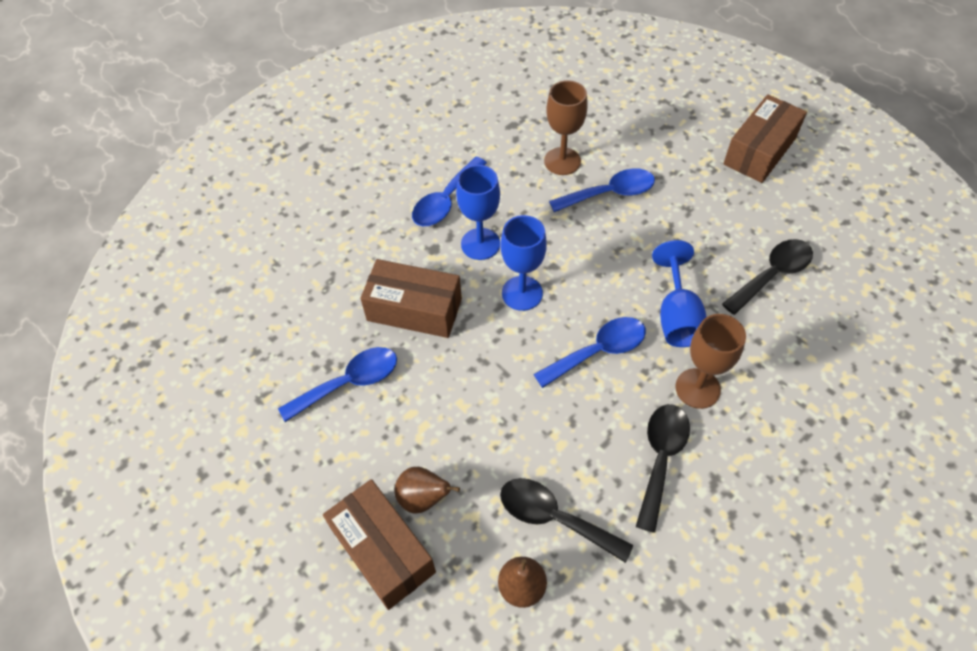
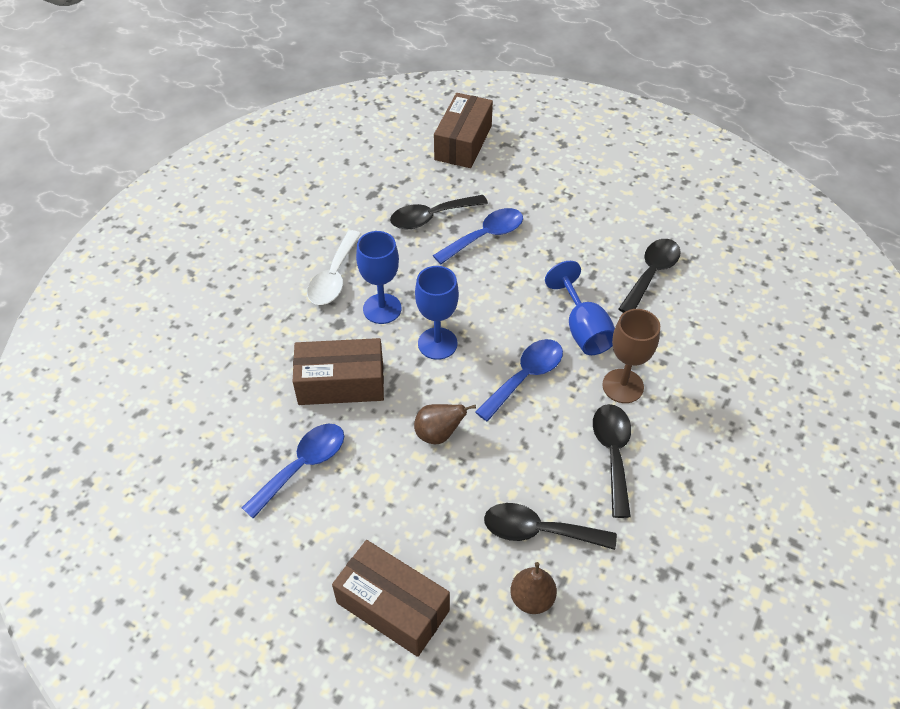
camera: 20 degrees left, 5 degrees down
(423, 498) = (413, 549): brown pear -> brown pear (438, 434)
(445, 201) = (334, 277): blue spoon -> white spoon
(562, 161) = (431, 217): brown goblet -> black spoon
(759, 151) = (603, 171): brown box -> brown box (463, 143)

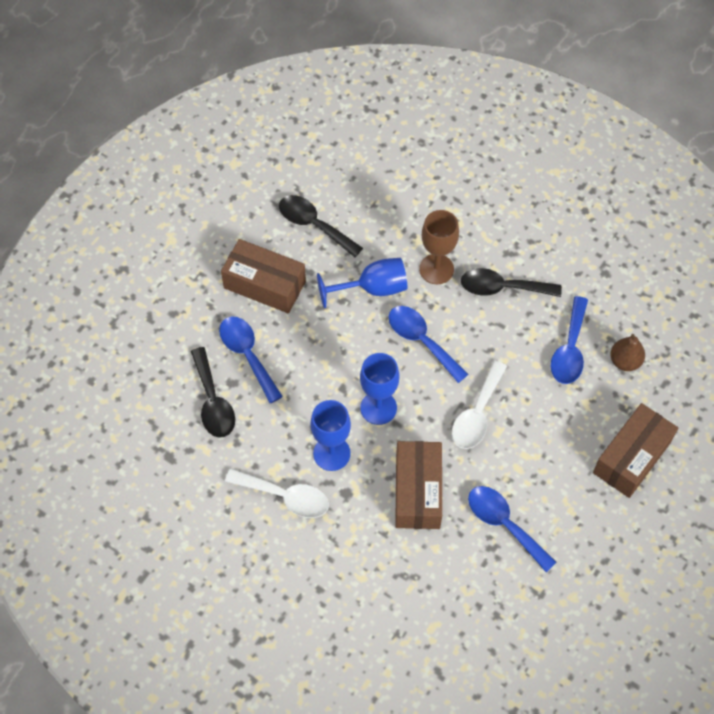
camera: 85 degrees left, 10 degrees up
(438, 434) = (477, 414): brown pear -> white spoon
(463, 143) = (103, 362): brown box -> brown box (264, 285)
(538, 531) = (569, 349): black spoon -> blue spoon

